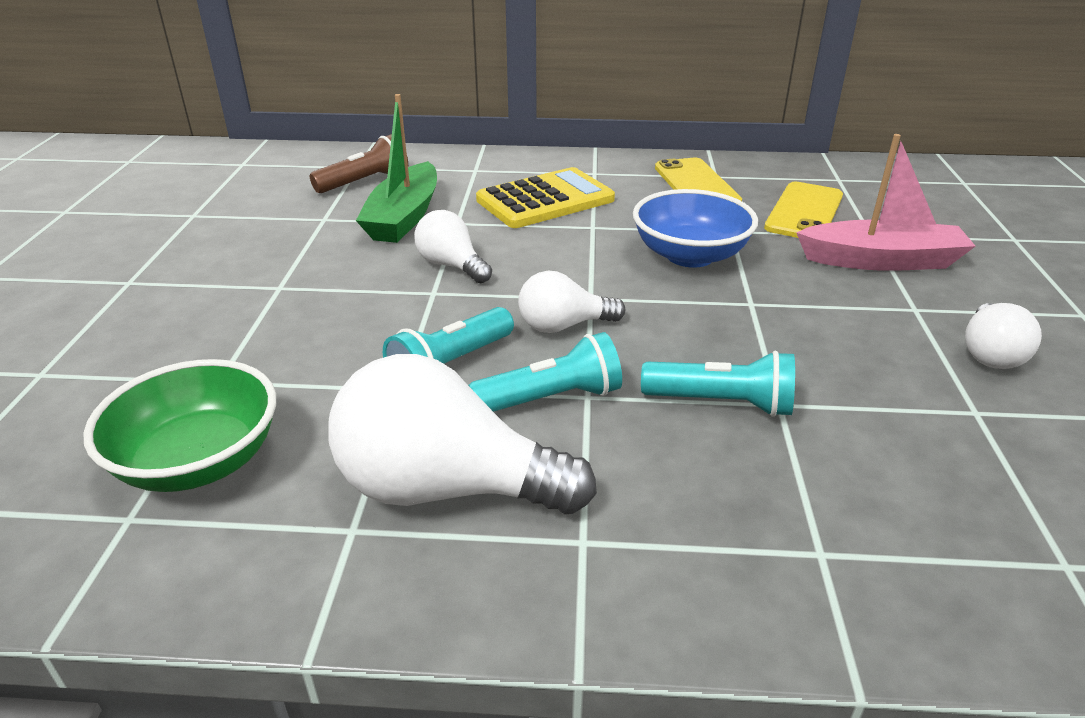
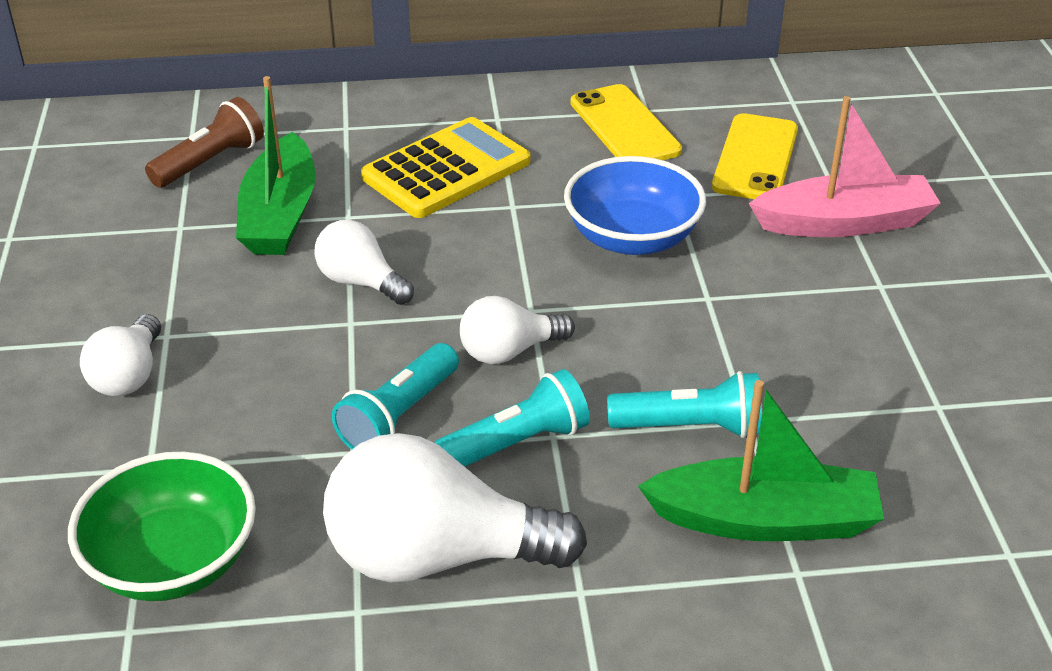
camera: 10 degrees left, 5 degrees up
(788, 495) = (764, 520): none -> green boat
(990, 354) = (954, 335): white light bulb -> white light bulb (129, 375)

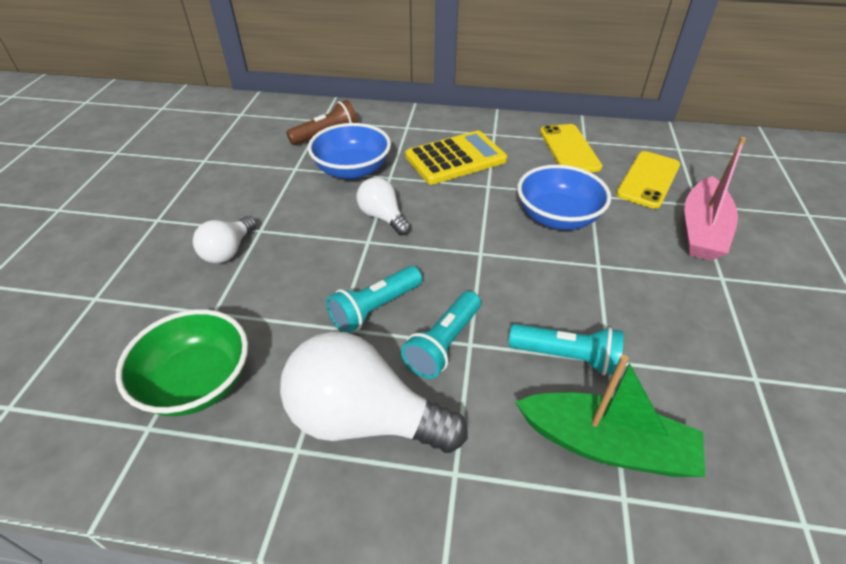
camera: 15 degrees right, 5 degrees up
(280, 214) = (352, 170): green boat -> blue bowl
(509, 351) = (458, 278): white light bulb -> none
(516, 443) = (444, 344): turquoise flashlight -> turquoise flashlight turned 135 degrees clockwise
(844, 223) = (702, 230): pink boat -> pink boat turned 105 degrees clockwise

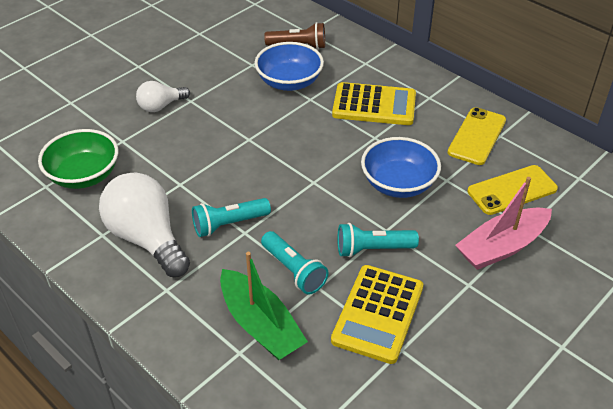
camera: 35 degrees right, 0 degrees up
(375, 309) = (211, 184): turquoise flashlight -> turquoise flashlight (373, 249)
(383, 217) = (275, 127): white light bulb -> none
(693, 354) = (378, 314): none -> yellow calculator

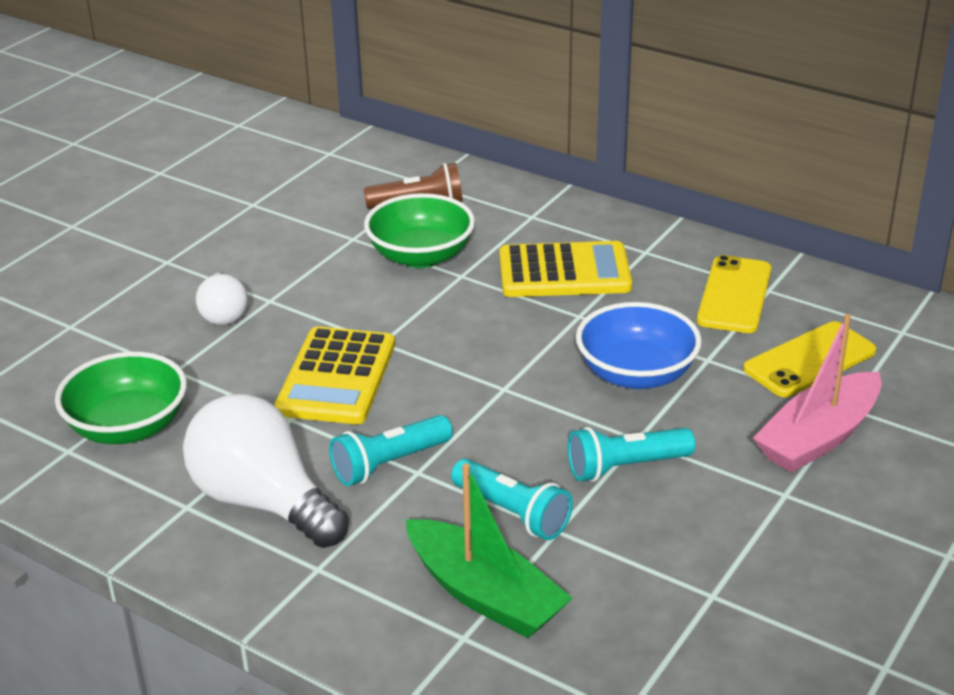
camera: 10 degrees left, 10 degrees down
(161, 106) = (223, 313): white light bulb -> white light bulb turned 60 degrees counterclockwise
(289, 82) = (421, 256): blue bowl -> green bowl
(378, 314) = (662, 553): yellow calculator -> yellow calculator (337, 377)

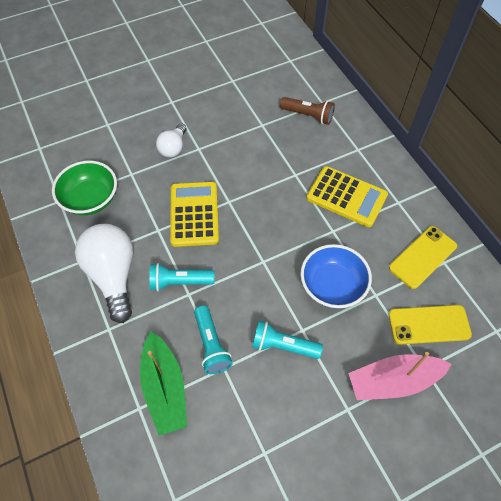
camera: 30 degrees right, 25 degrees up
(337, 377) = (194, 214): yellow calculator -> yellow calculator turned 135 degrees clockwise
(421, 256) = (285, 152): green bowl -> none

